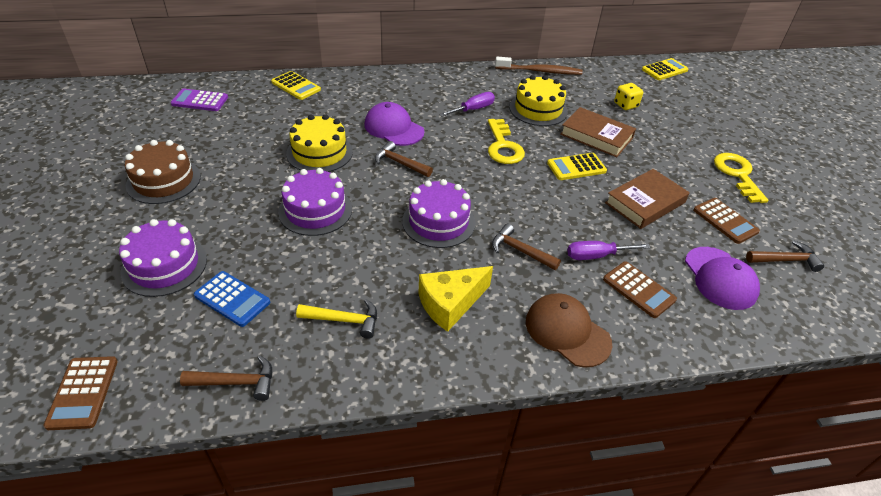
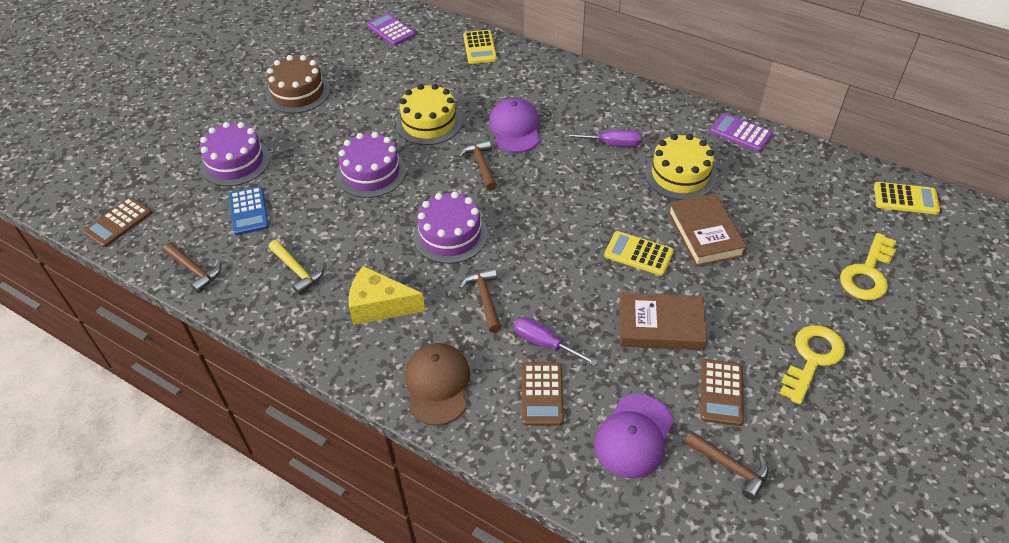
camera: 45 degrees right, 5 degrees up
(503, 146) = (593, 196): yellow key -> yellow key (867, 273)
(540, 71) = (740, 133): brown toothbrush -> purple calculator
(625, 105) = (789, 217): yellow dice -> none

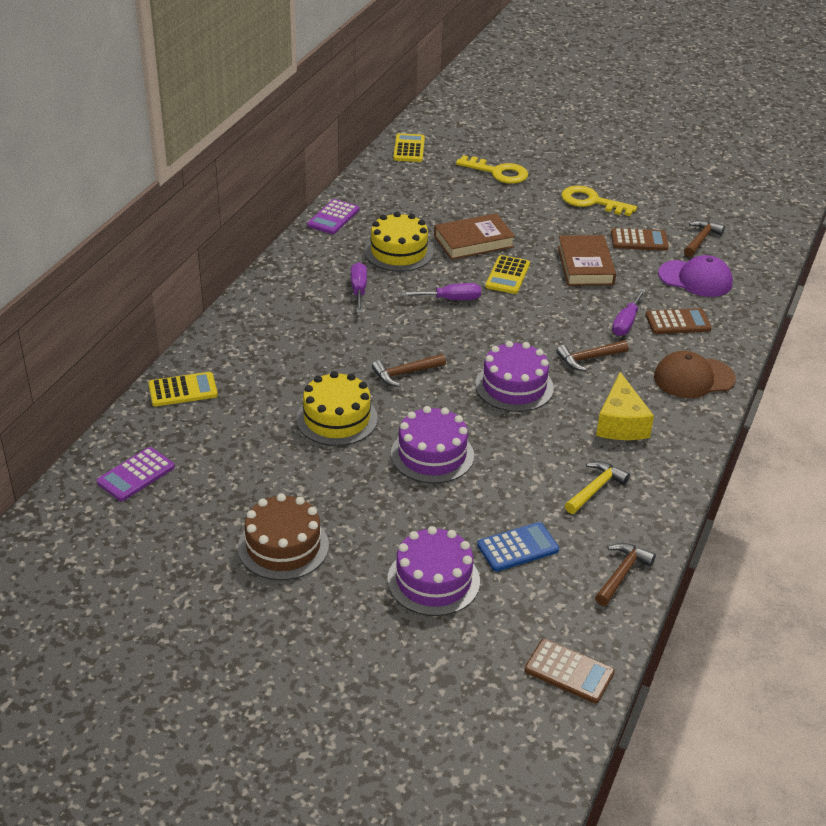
camera: 100 degrees left, 10 degrees down
(515, 128) = (341, 353): purple cap -> none
(595, 205) = (451, 299): none -> purple screwdriver

